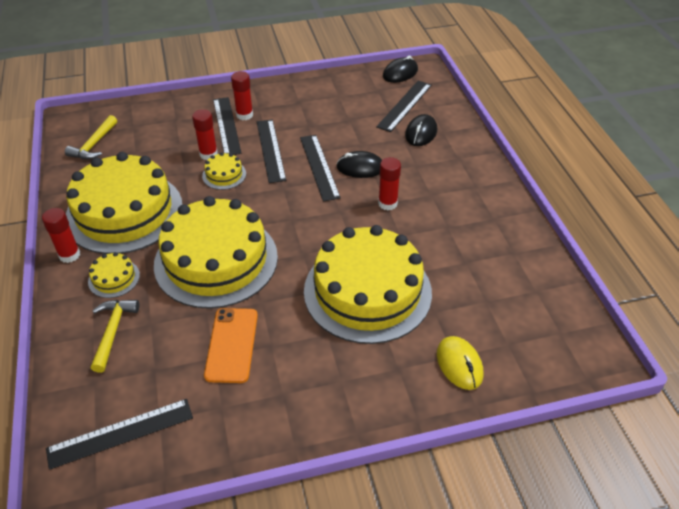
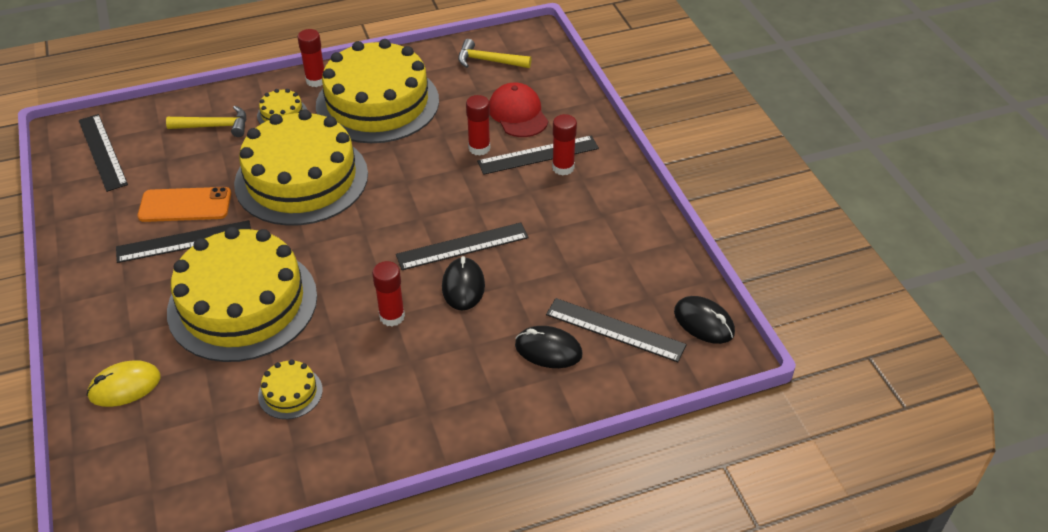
camera: 85 degrees right, 0 degrees up
(173, 132) = (518, 114): none -> red cap
(224, 175) = (442, 166): yellow cake -> yellow cake (290, 393)
(270, 150) = (492, 199): black ruler -> black ruler (184, 241)

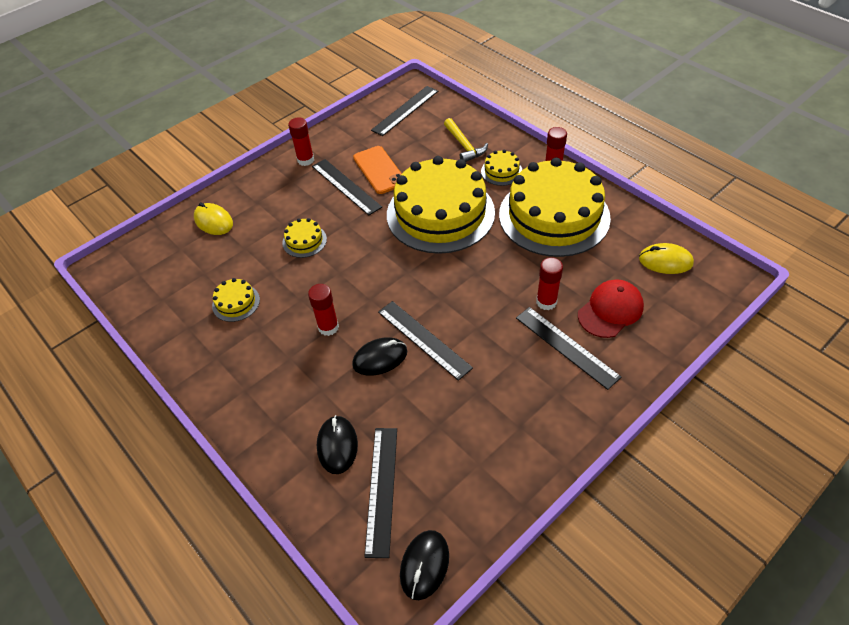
camera: 70 degrees right, 5 degrees up
(242, 303) = (304, 241): yellow cake -> yellow cake, size x0.40
(489, 61) = (665, 261): yellow hammer -> yellow mouse
(563, 168) = (562, 372): red glue stick -> red glue stick (306, 160)

